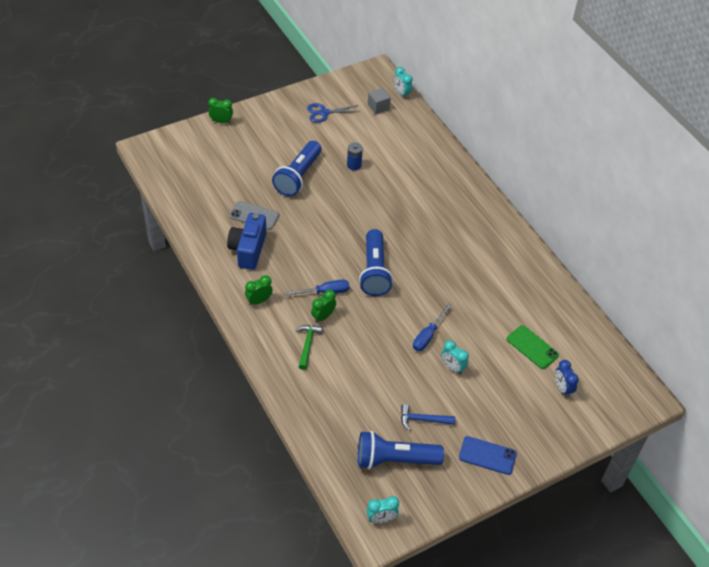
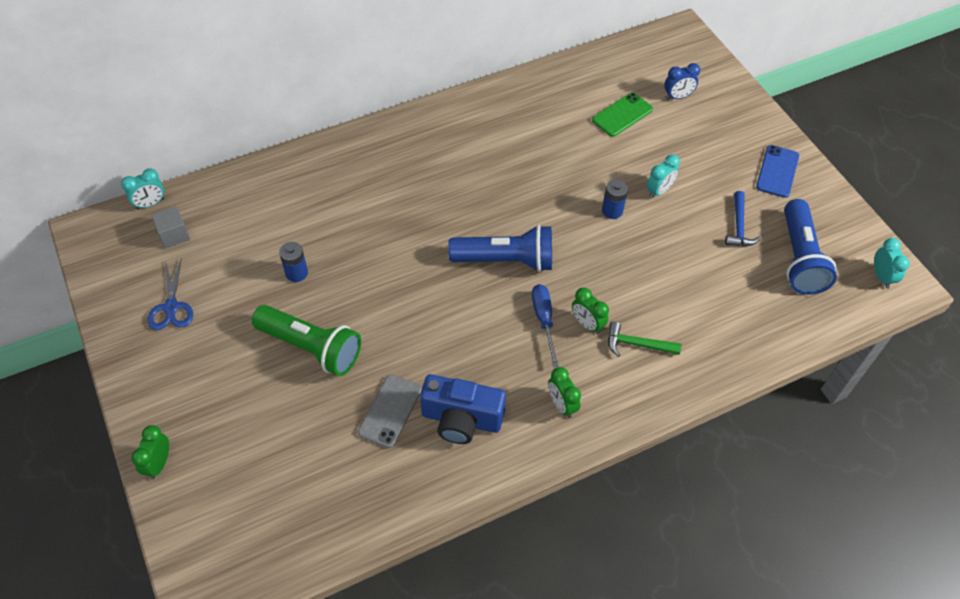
camera: 85 degrees left, 5 degrees up
(298, 176) = (311, 347): blue flashlight -> green flashlight
(428, 335) = (612, 211): blue screwdriver -> blue battery

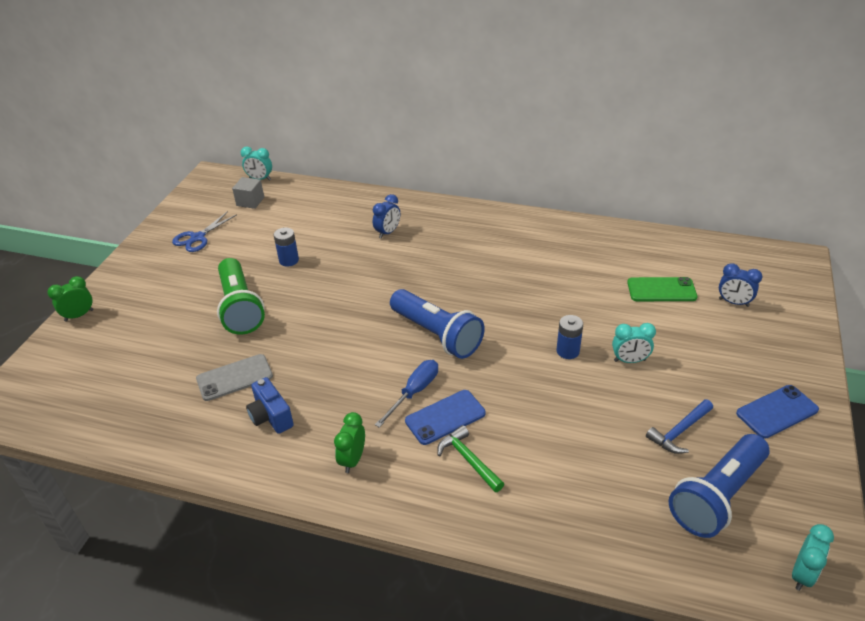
camera: 45 degrees right, 15 degrees down
(354, 189) = (387, 232): none -> blue clock
(461, 419) = (271, 416): blue camera -> blue camera, size x0.65
(587, 324) = (445, 417): green clock -> blue phone

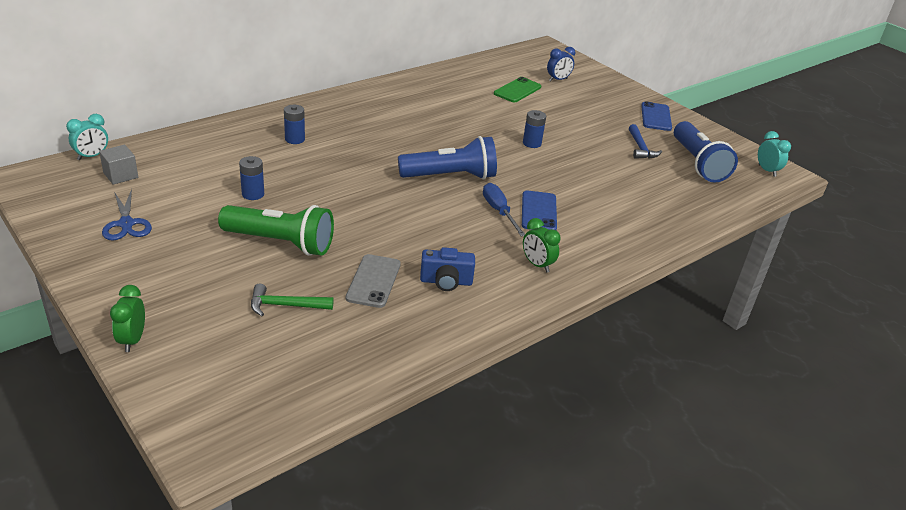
camera: 60 degrees left, 5 degrees down
(387, 232) = (295, 139): blue clock -> blue battery
(468, 460) = (588, 221): green hammer -> green hammer (285, 305)
(629, 360) = (566, 131): turquoise clock -> none

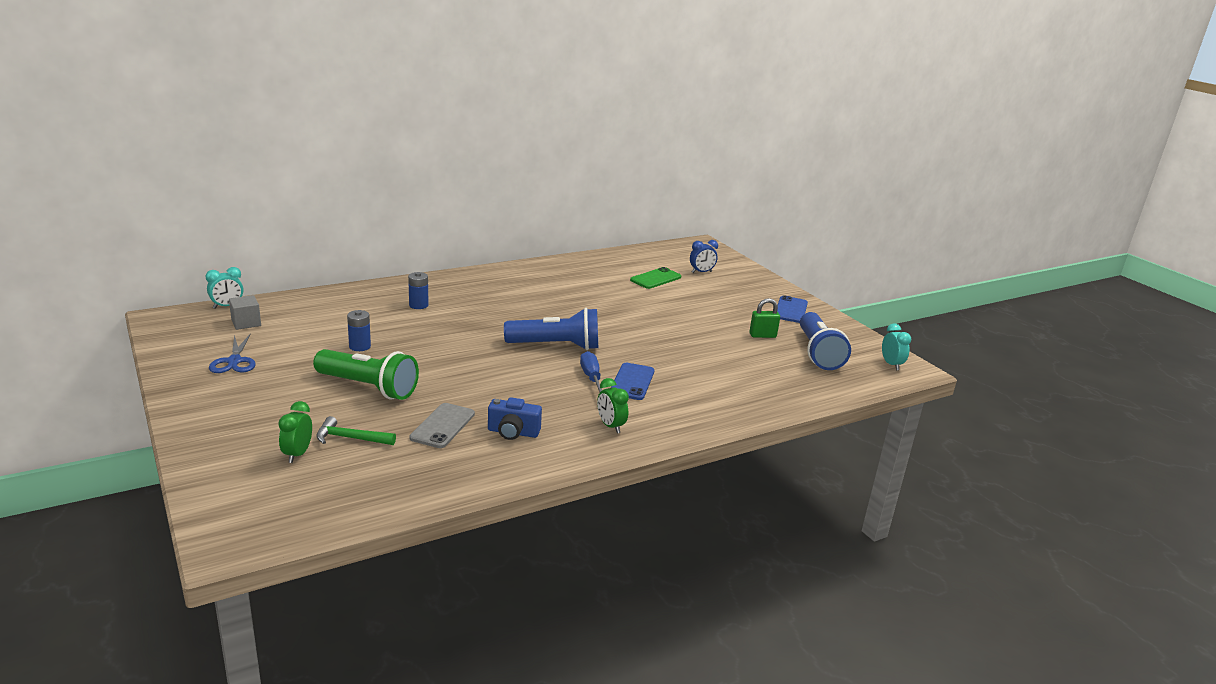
camera: 10 degrees right, 10 degrees down
(132, 340) = (199, 453): green clock -> green clock (297, 454)
(532, 143) = (650, 324): blue battery -> none
(640, 148) = (762, 335): blue hammer -> green padlock

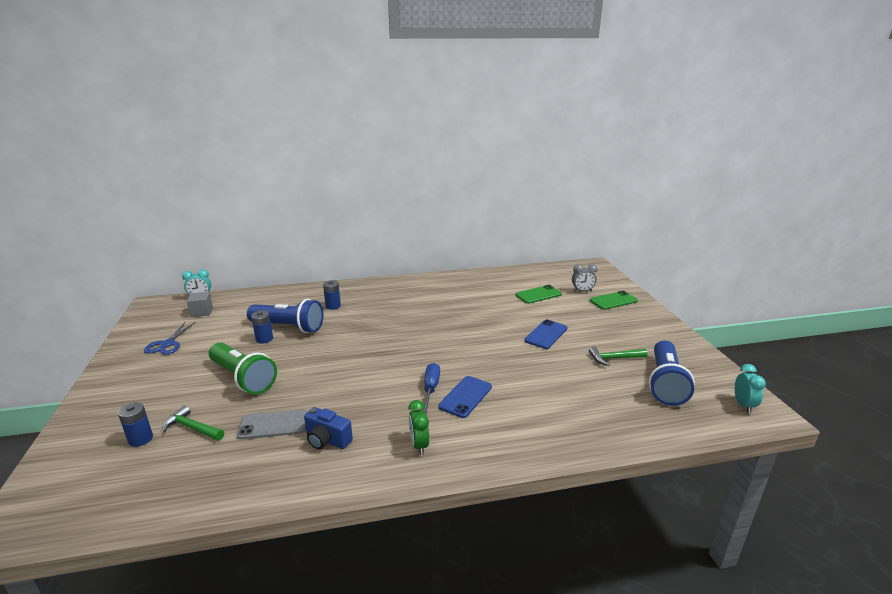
camera: 20 degrees right, 0 degrees up
(297, 454) = (140, 439): green clock -> blue battery
(442, 426) = (273, 425): grey phone -> grey phone turned 45 degrees clockwise
(556, 346) = (418, 352): blue flashlight -> blue flashlight (288, 327)
(701, 272) = (582, 291): blue clock -> grey clock
(738, 280) = (613, 301): none -> green phone
(762, 335) = (614, 358): green padlock -> green hammer
(791, 310) = (653, 334): blue phone -> blue phone (546, 334)

